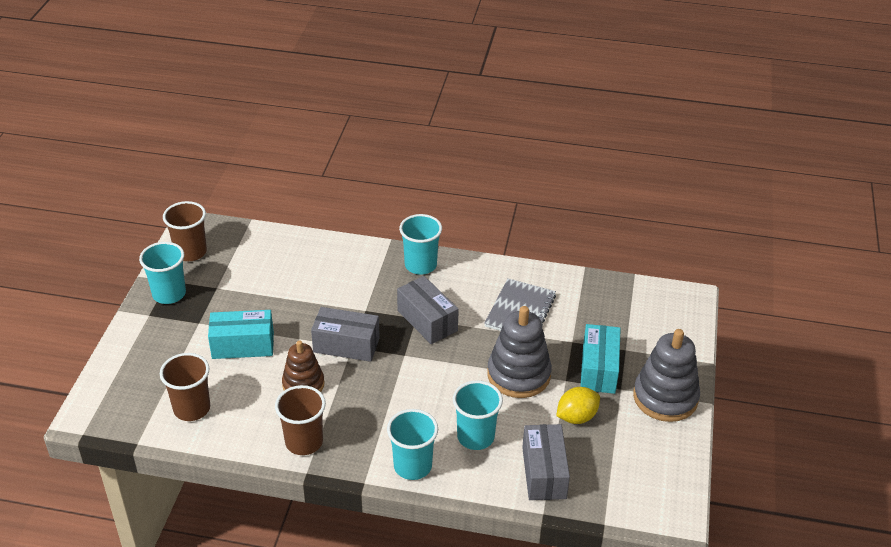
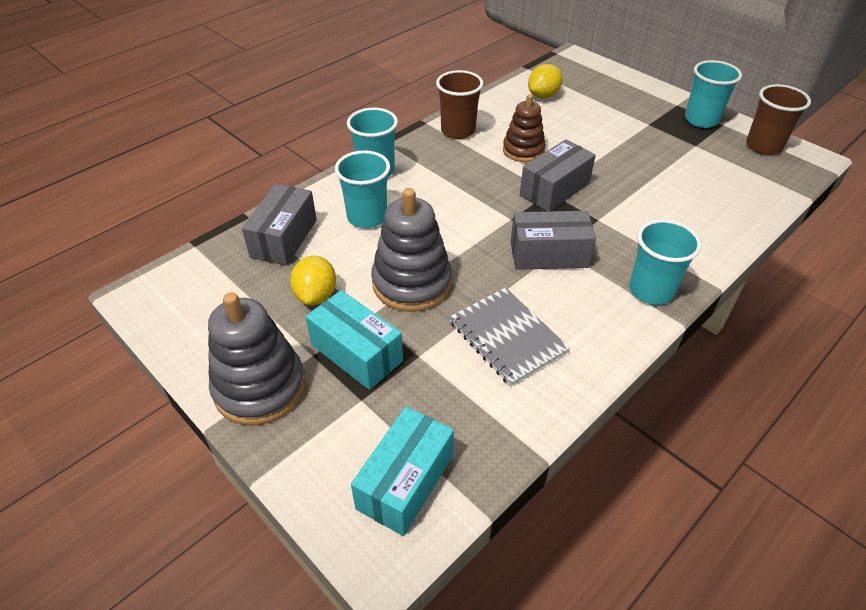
camera: 125 degrees right, 5 degrees up
(192, 409) = (543, 95): brown cup -> yellow lemon
(243, 345) = (600, 136): turquoise box -> turquoise box (405, 482)
(544, 473) = (284, 238): grey box -> grey box turned 75 degrees clockwise

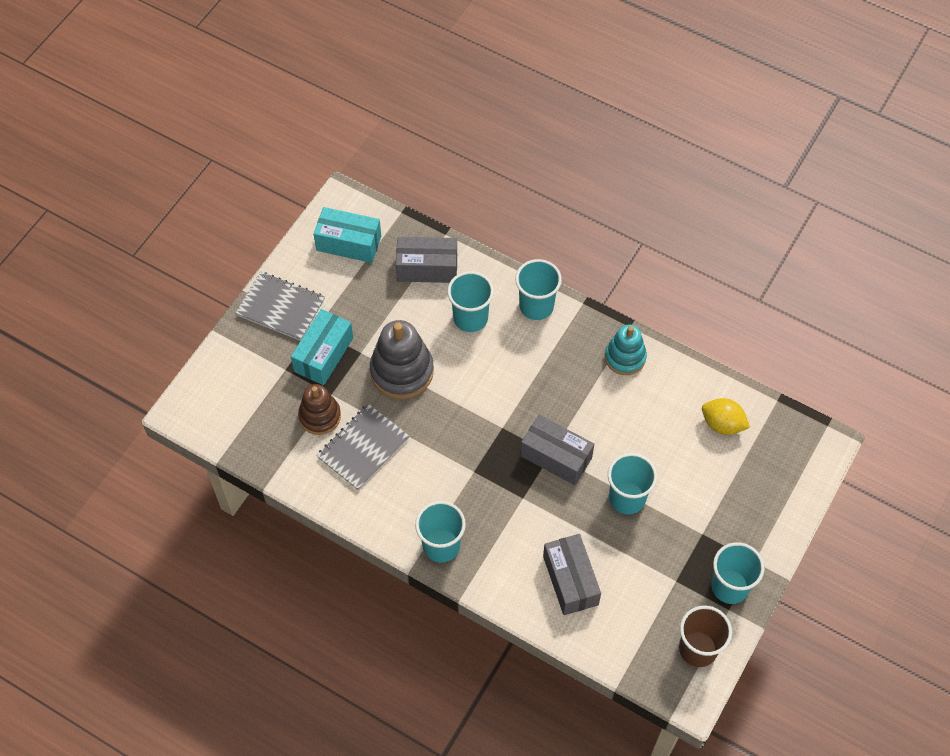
camera: 75 degrees right, 15 degrees up
(260, 387) = (281, 307): grey stacking toy -> grey notebook
(316, 295) = (371, 311): yellow lemon -> none
(405, 482) = (230, 411): turquoise box -> turquoise box (349, 243)
(458, 131) = (625, 357): brown cup -> turquoise stacking toy
(523, 150) = (611, 421): brown stacking toy -> brown stacking toy (320, 416)
(549, 254) = (464, 464): grey box -> grey box (570, 580)
(608, 156) = (627, 498): none -> turquoise cup

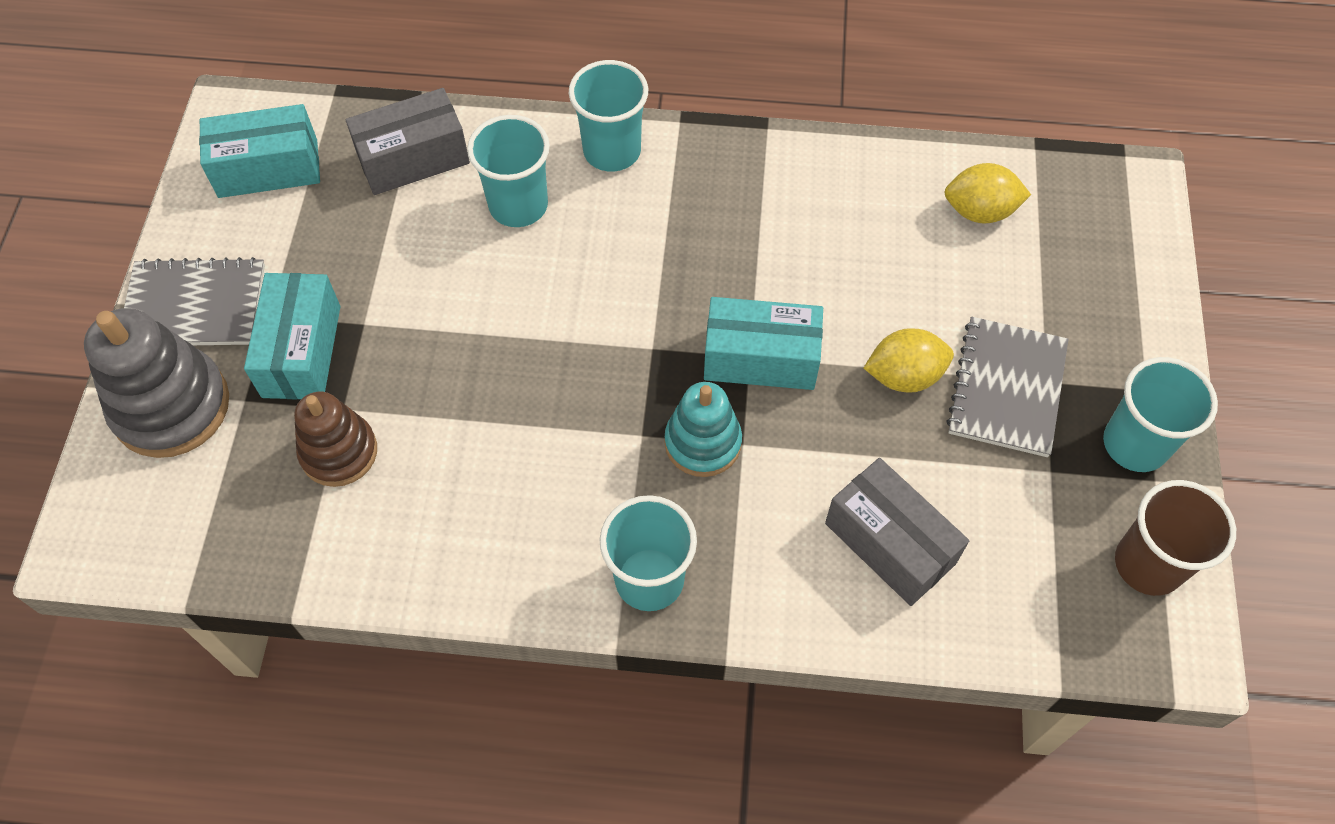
camera: 25 degrees left, 0 degrees up
(363, 448) = (438, 473): grey notebook -> grey notebook (1006, 388)
(402, 371) = (446, 326): grey stacking toy -> grey stacking toy (171, 406)
(556, 457) = (760, 358): grey box -> turquoise box
(625, 357) = (784, 173): turquoise stacking toy -> turquoise stacking toy (702, 443)
(627, 498) = (904, 376): turquoise cup -> yellow lemon

